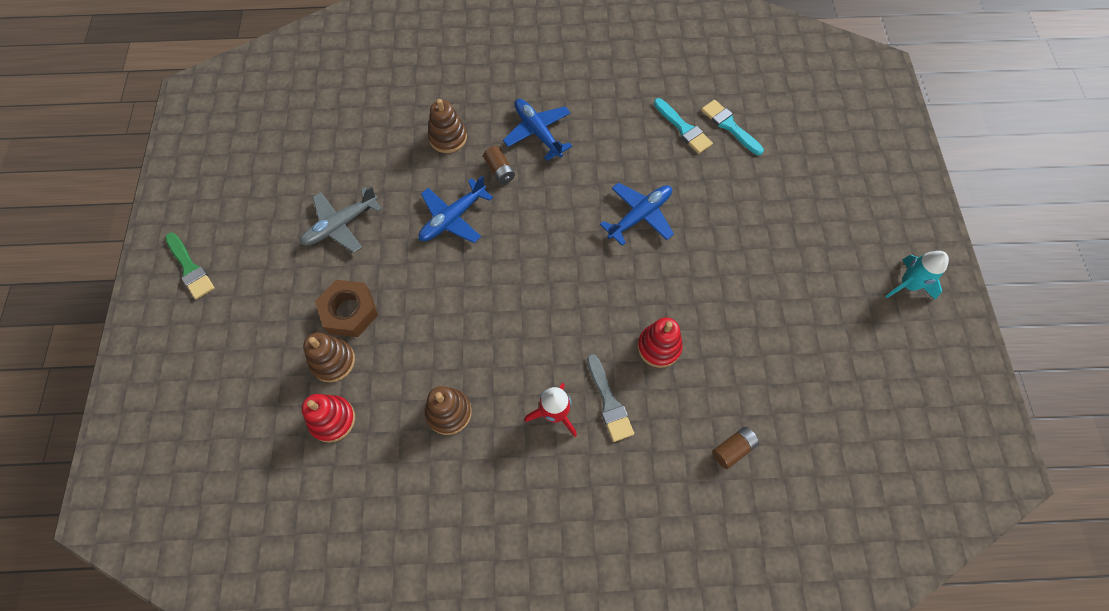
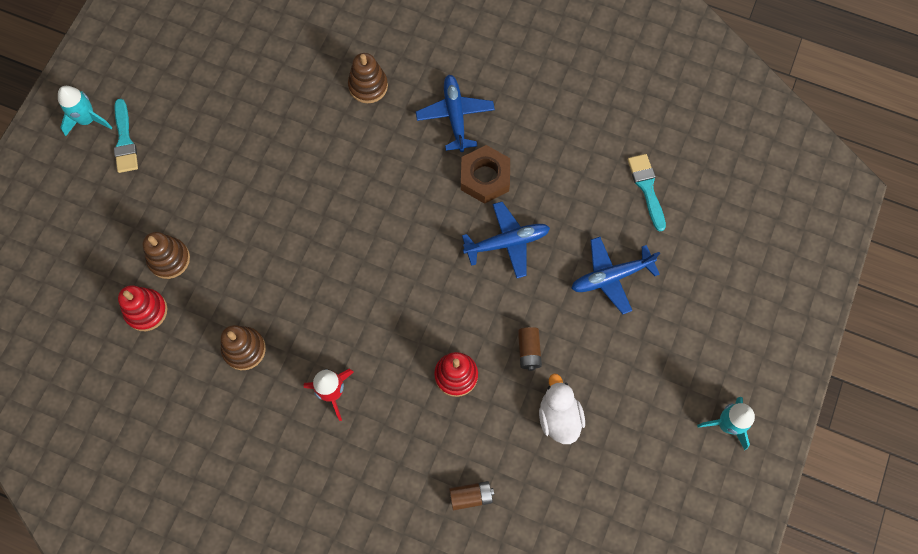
camera: 25 degrees right, 5 degrees up
(190, 268) = (87, 120): green brush -> turquoise rocket
(341, 225) = (232, 133): grey plane -> none
(349, 311) = (203, 220): brown nut -> brown nut (485, 177)
(453, 218) = (334, 170): blue plane -> blue plane (611, 277)
(499, 170) = (399, 140): brown battery -> brown battery (529, 351)
(609, 402) = (385, 404): grey brush -> none
(683, 128) = (599, 171): turquoise brush -> turquoise brush (125, 140)
(768, 342) = (559, 417): none -> white duck

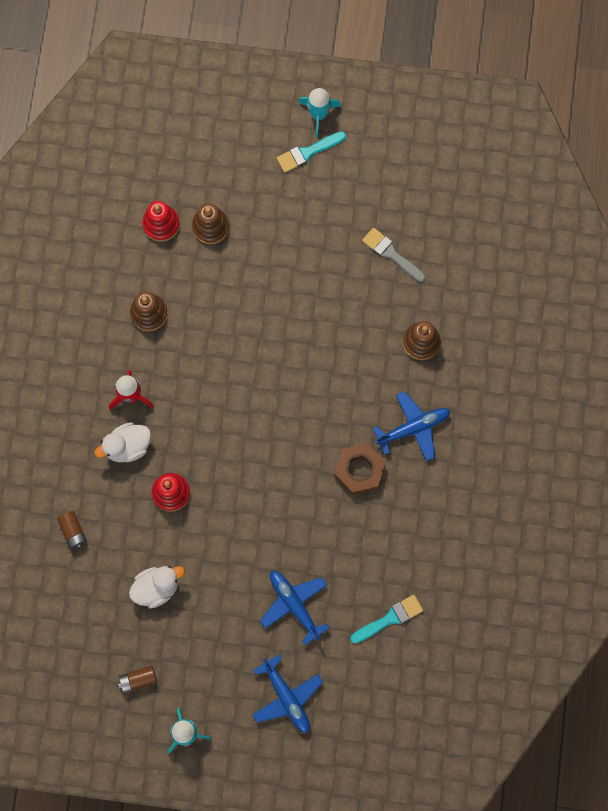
camera: 75 degrees right, 5 degrees up
(266, 89) = (391, 254): none -> grey brush
(390, 410) = (127, 447): none -> white duck
(507, 243) = (302, 505): blue plane -> blue plane (286, 697)
(529, 351) = (208, 548): brown battery -> brown battery (138, 680)

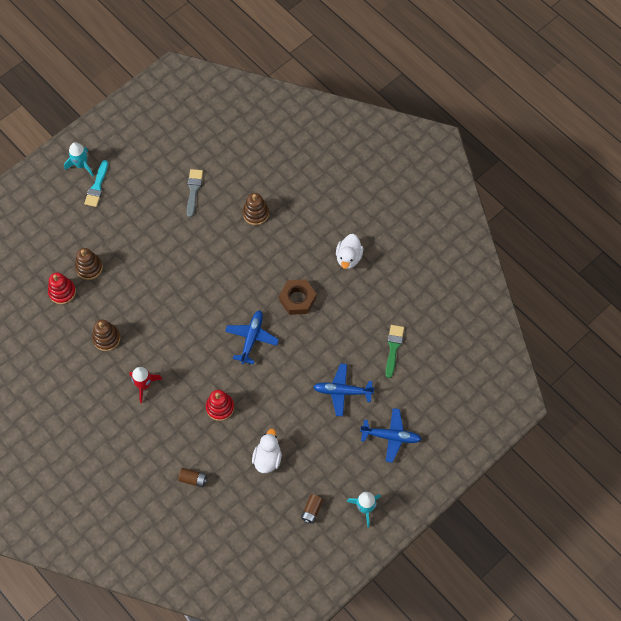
camera: 50 degrees left, 10 degrees down
(127, 447) = (172, 410): white duck -> white duck (348, 257)
(389, 619) = (393, 348): turquoise brush -> green brush
(391, 254) = (193, 190): grey brush -> grey brush turned 105 degrees clockwise
(413, 428) = (299, 254): blue plane -> blue plane (251, 338)

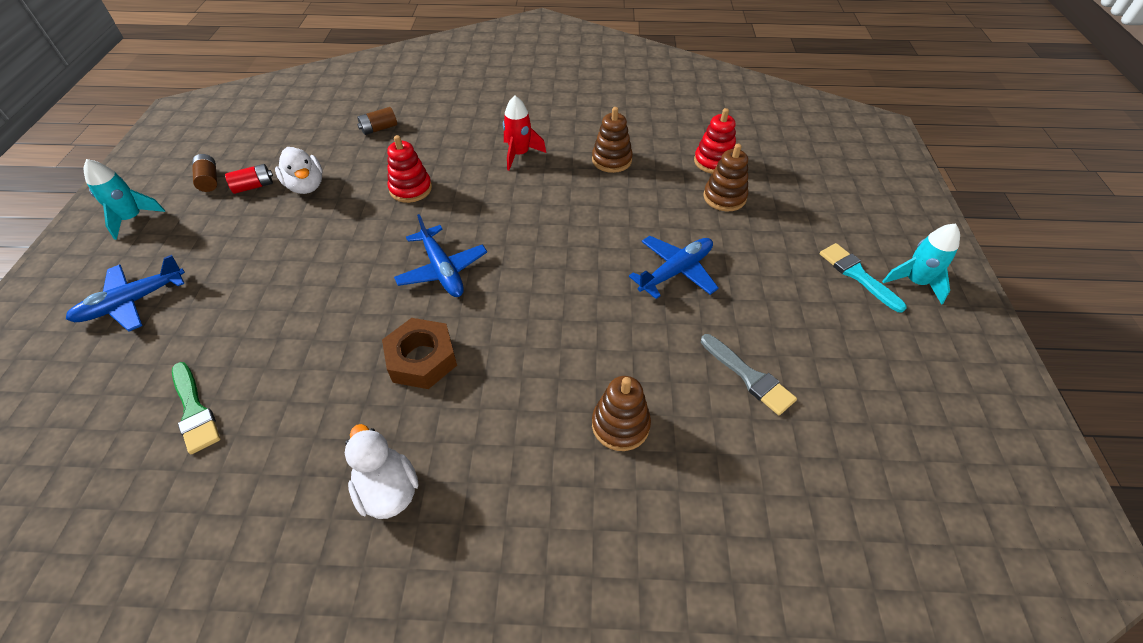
camera: 135 degrees right, 15 degrees down
(293, 483) = (254, 186): none -> red battery
(342, 391) = (250, 302): blue plane -> blue plane (675, 271)

